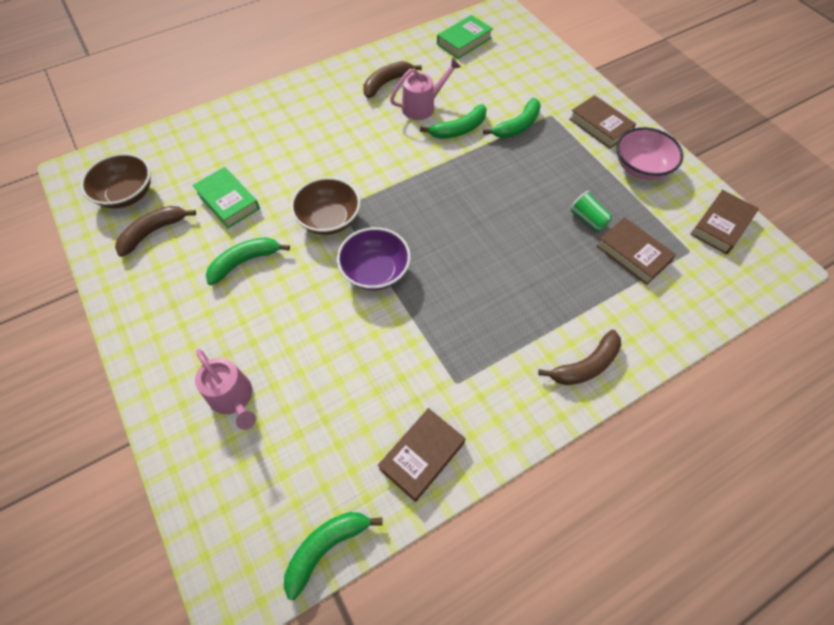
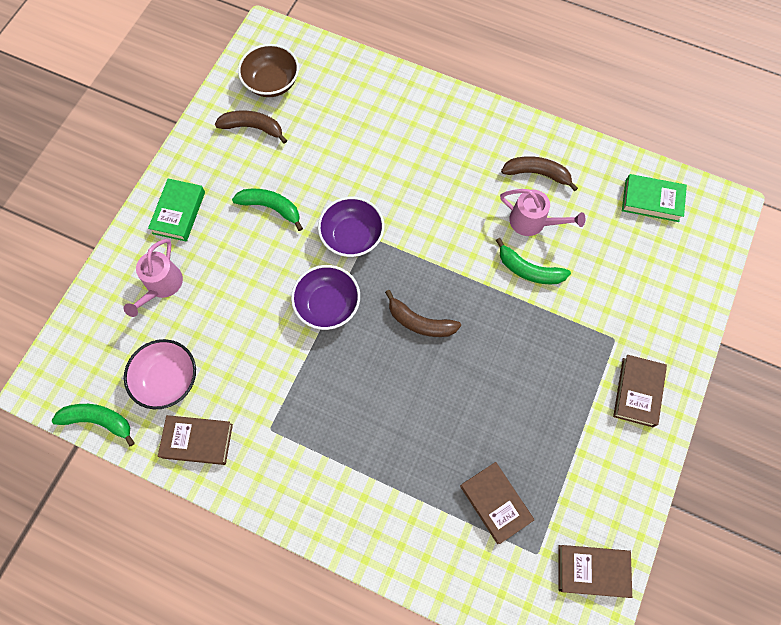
camera: 55 degrees right, 10 degrees up
(228, 201) = (316, 153): green book -> green book (179, 212)
(329, 219) = (352, 236): brown bowl -> purple bowl
(517, 126) = (575, 317): green banana -> none
(585, 365) = (350, 520): brown banana -> brown banana (420, 322)
(587, 219) = (506, 442): green cup -> none
(633, 254) = (495, 503): brown book -> brown book turned 45 degrees counterclockwise
(641, 167) = (611, 459): pink bowl -> pink bowl (167, 379)

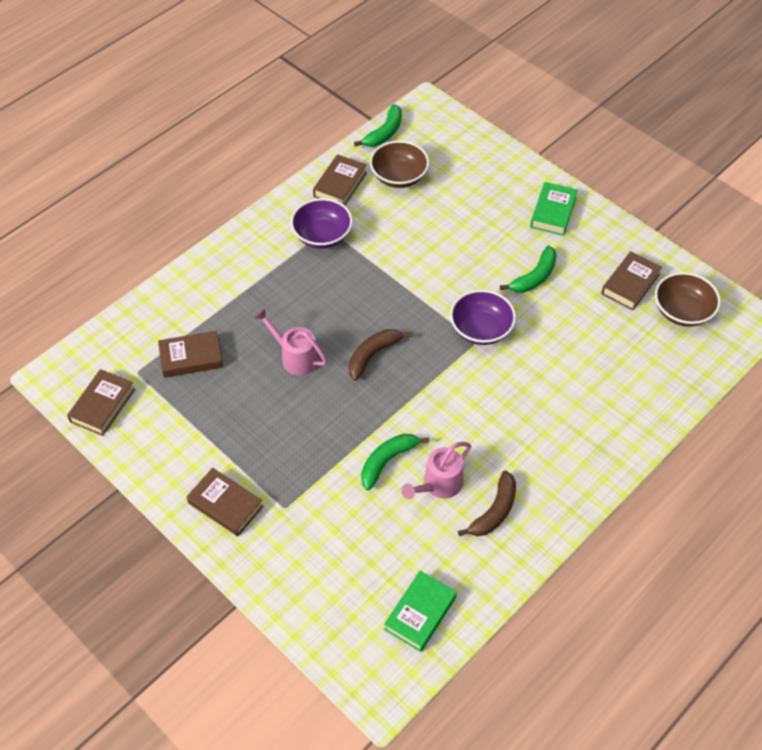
camera: 110 degrees right, 15 degrees down
(161, 286) = (484, 188): pink watering can -> pink watering can (295, 357)
(167, 379) = (399, 177): pink bowl -> brown bowl
(179, 212) = (553, 212): green book -> green book turned 75 degrees clockwise
(253, 128) = (630, 284): brown banana -> brown book
(327, 305) = (419, 293): purple bowl -> purple bowl (322, 236)

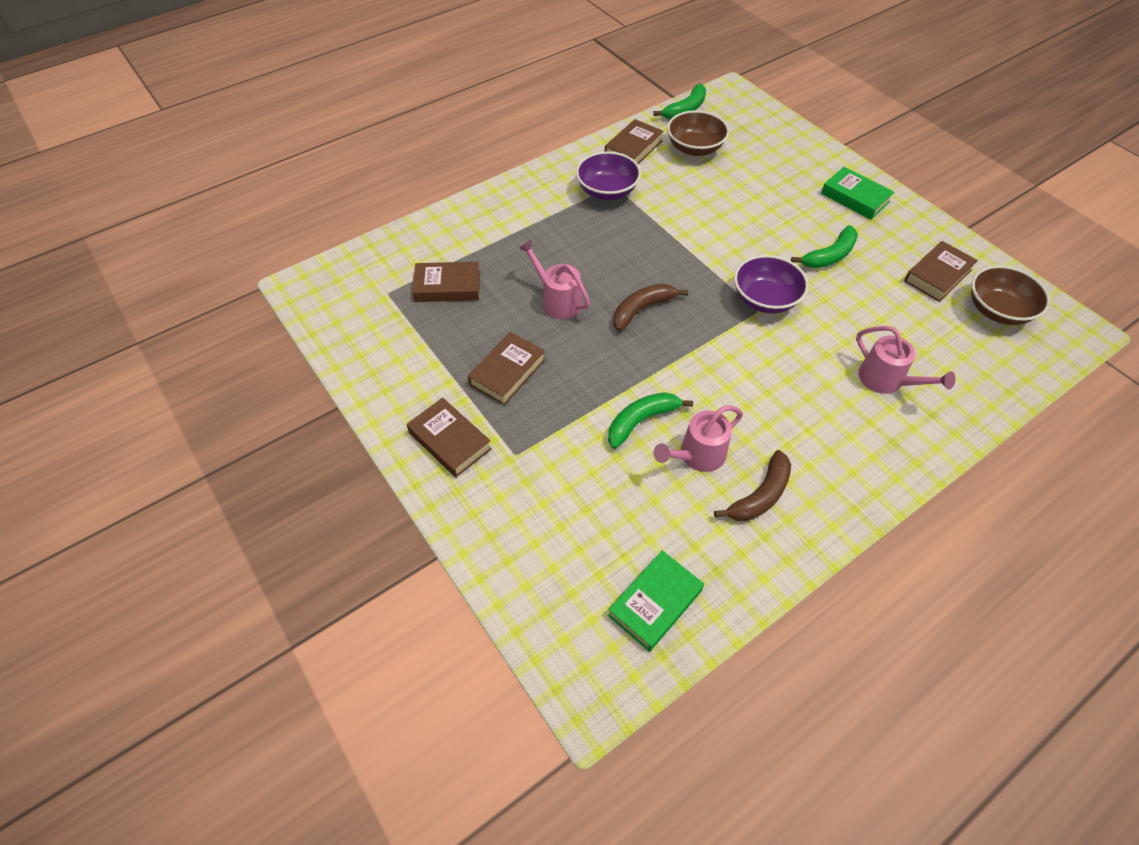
camera: 10 degrees right, 0 degrees up
(102, 405) = (344, 320): brown book -> brown book (507, 372)
(553, 212) = (855, 198): green book -> green book turned 75 degrees counterclockwise
(591, 393) = (887, 381): none -> pink watering can

